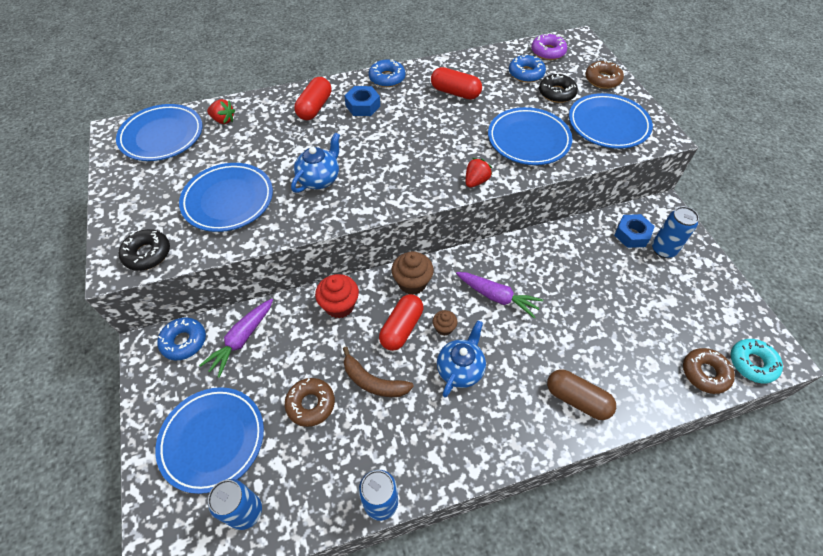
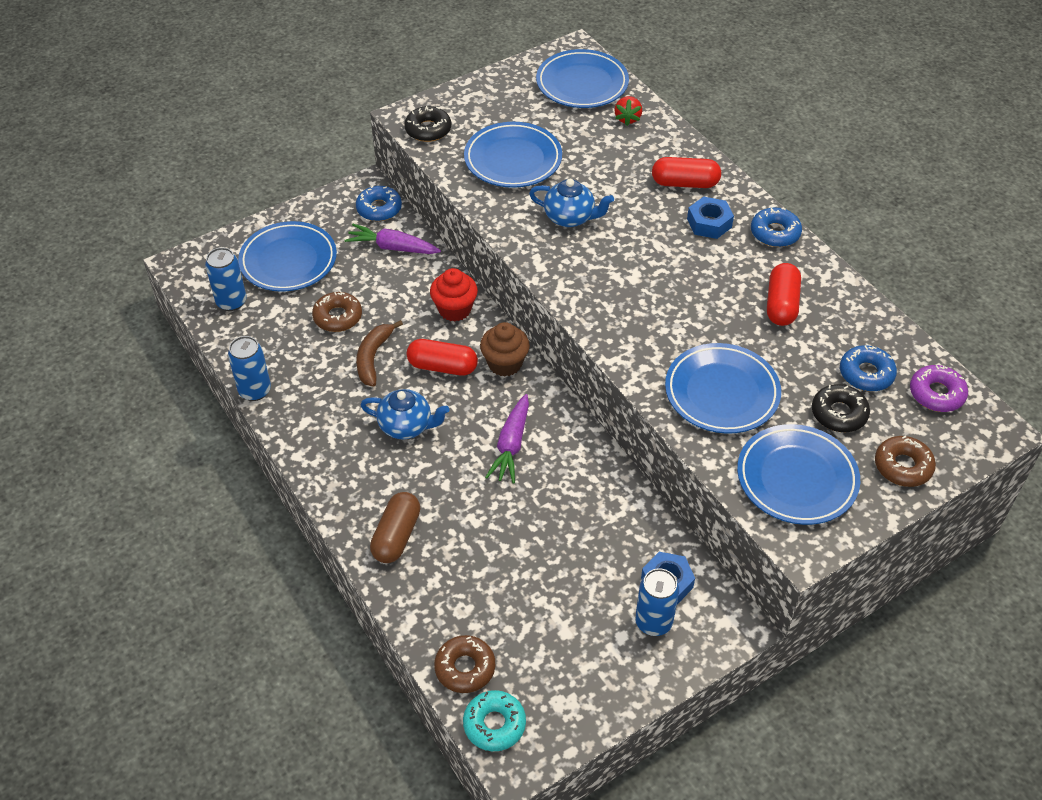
camera: 75 degrees right, 5 degrees down
(444, 328) = (453, 403): brown cupcake -> none
(476, 181) = (623, 351): red strawberry -> none

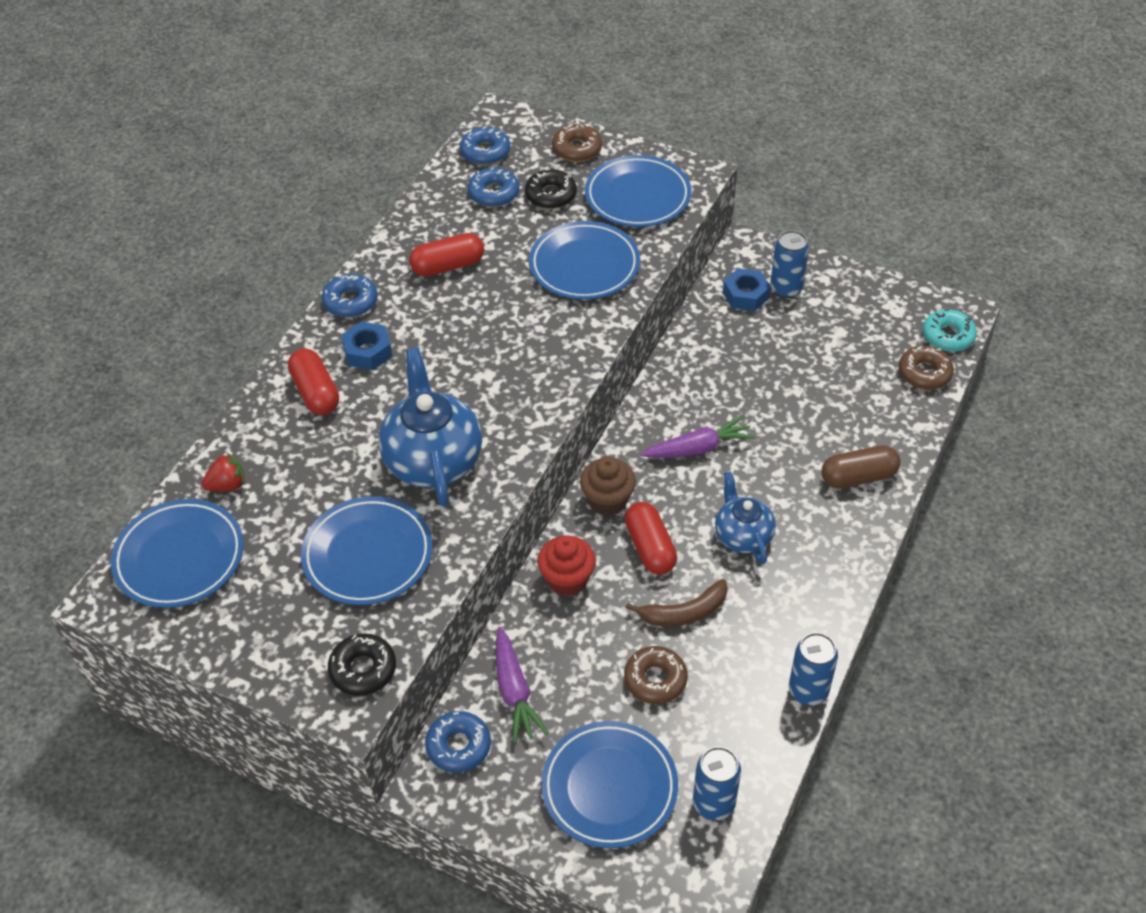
camera: 120 degrees left, 0 degrees up
(570, 217) = (433, 460): blue teapot -> blue teapot, size x1.65
(936, 394) = (485, 152): purple donut -> blue donut

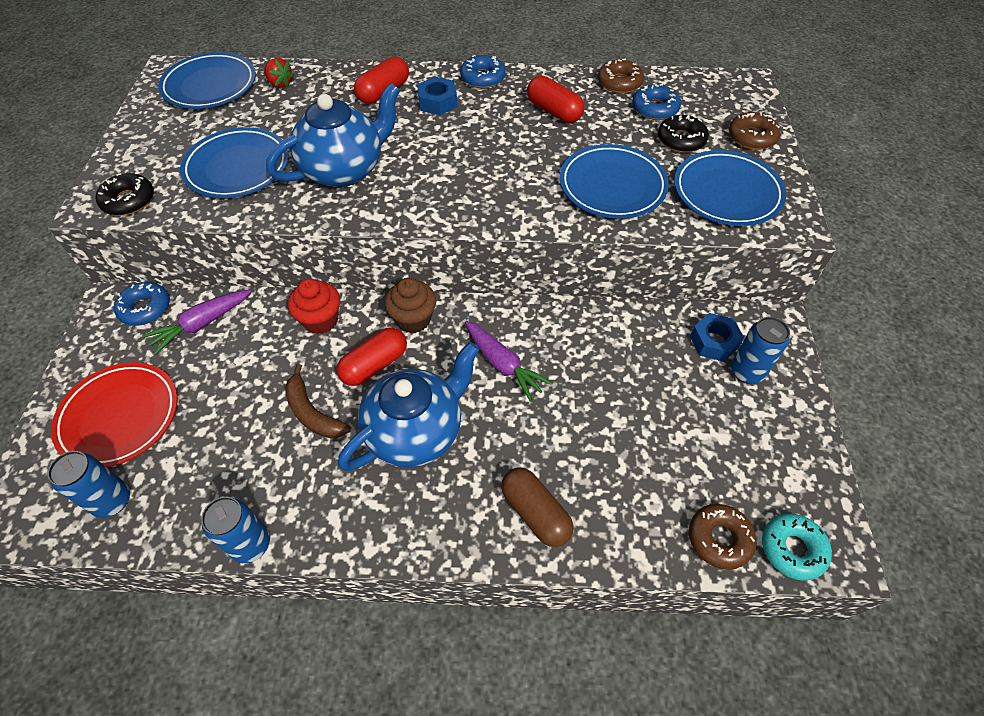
camera: 65 degrees right, 5 degrees up
(485, 152) = (698, 89): blue donut -> none
(609, 787) = (120, 417): blue plate -> red plate
(655, 679) = (235, 414): brown donut -> brown donut (619, 83)
(742, 536) = (416, 431): blue teapot -> blue teapot, size x1.65

